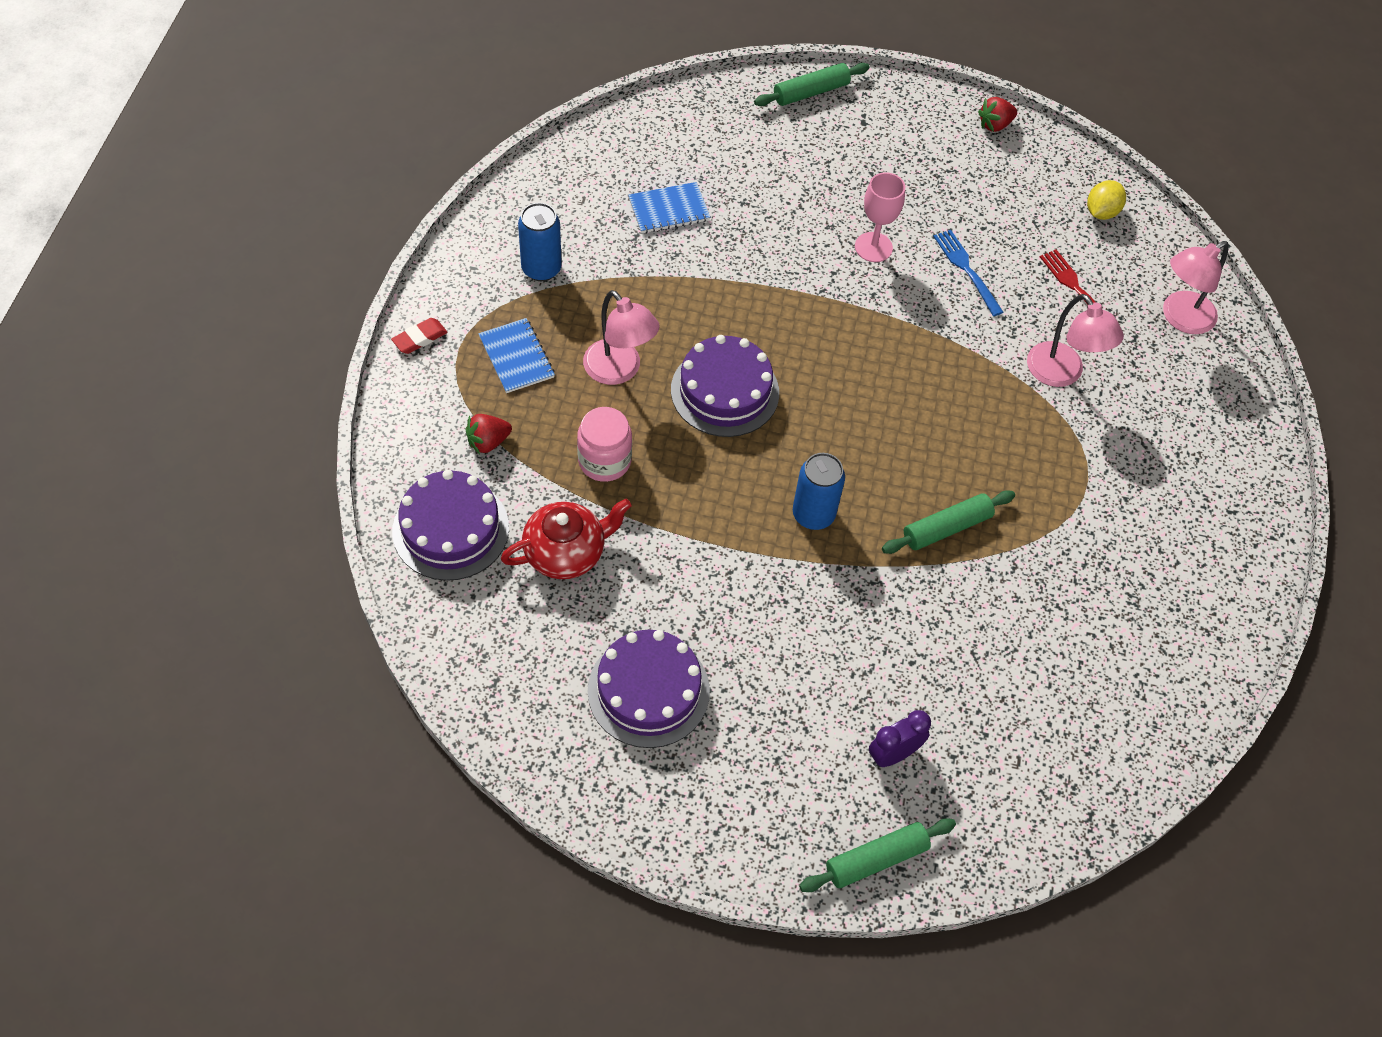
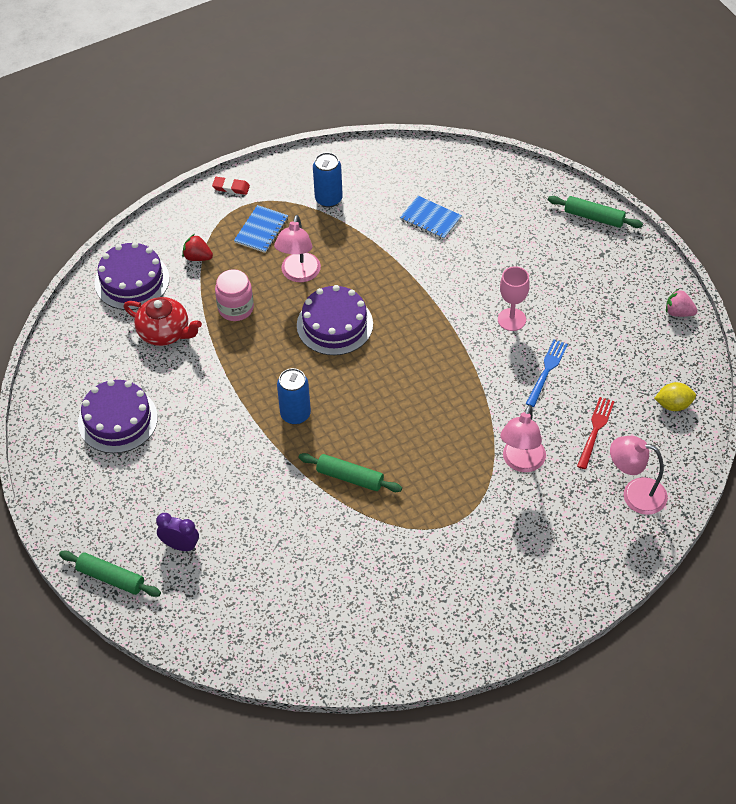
camera: 55 degrees right, 5 degrees down
(995, 125) = (679, 312): red strawberry -> pink strawberry

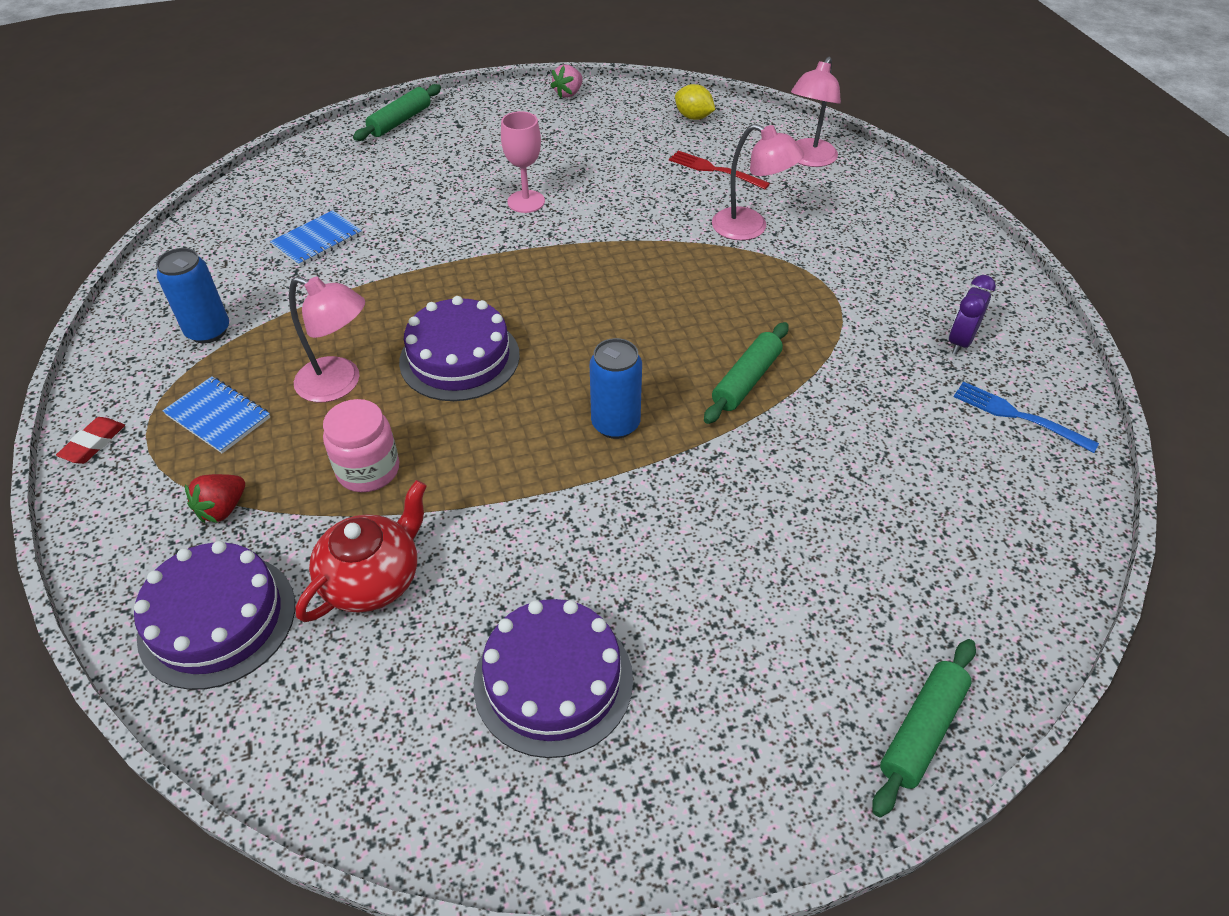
camera: 80 degrees left, 5 degrees down
(180, 545) = (854, 608): purple clock -> purple clock (960, 342)
(546, 371) = (616, 189): blue fork -> blue fork (1018, 416)
(673, 405) = (693, 117): yellow lemon -> yellow lemon turned 60 degrees counterclockwise

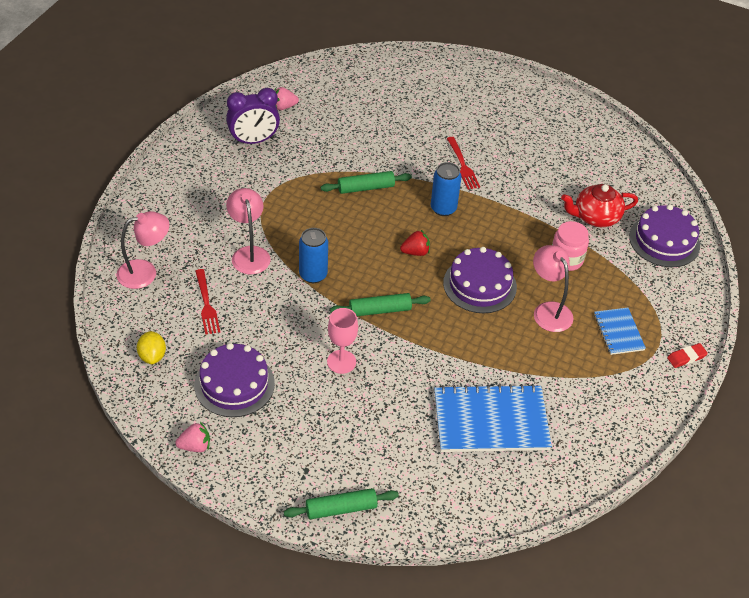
camera: 140 degrees left, 0 degrees up
(208, 331) = (596, 391): blue can -> blue can (313, 275)
(223, 509) = (640, 283): red strawberry -> red strawberry (415, 252)
(317, 240) = (491, 421): blue notebook -> blue notebook, size x1.91
(553, 681) = (557, 149): purple cake -> purple cake (234, 384)
(670, 515) = (463, 165): none -> red fork
(922, 731) = (459, 71): green rolling pin -> green rolling pin (380, 310)
(960, 342) = (254, 141): purple clock -> purple clock, size x1.57
(1018, 416) = (284, 107): blue fork -> pink strawberry

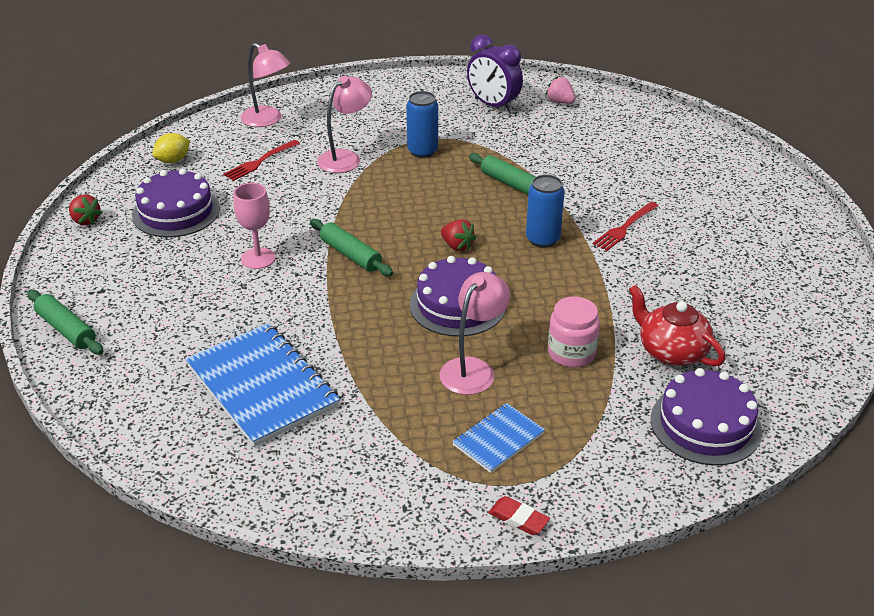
camera: 60 degrees right, 10 degrees down
(195, 446) = (85, 220): pink strawberry -> red strawberry
(313, 275) = (357, 200): blue can -> blue can (422, 151)

